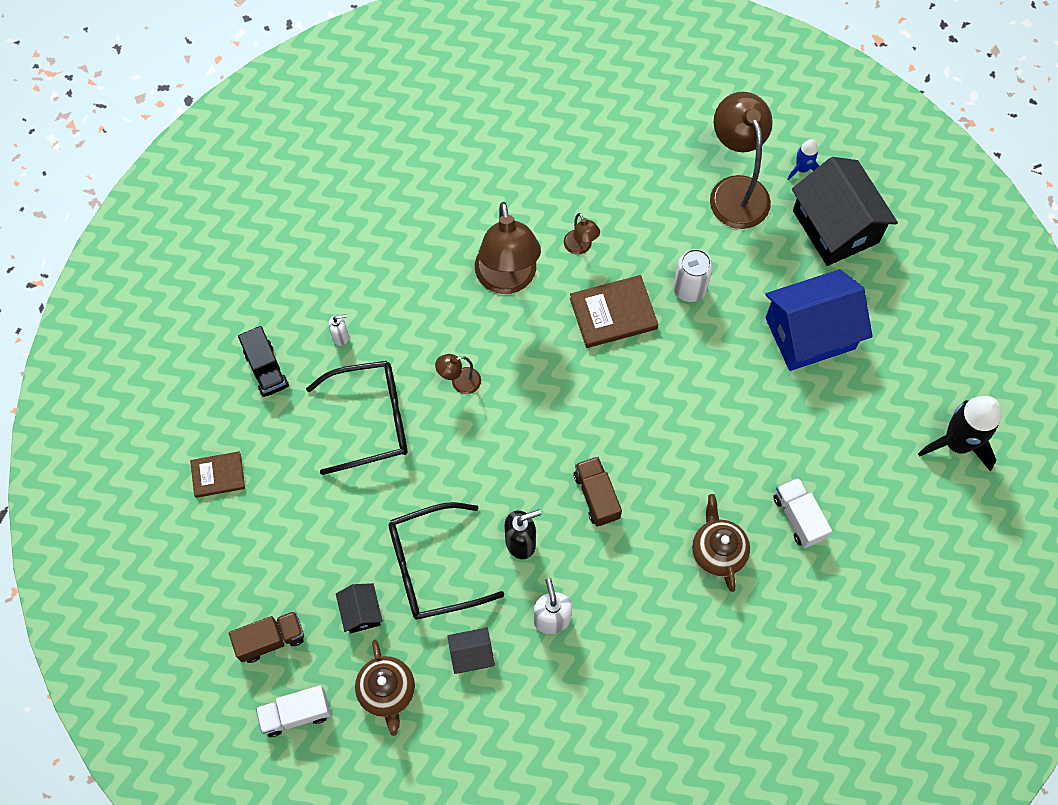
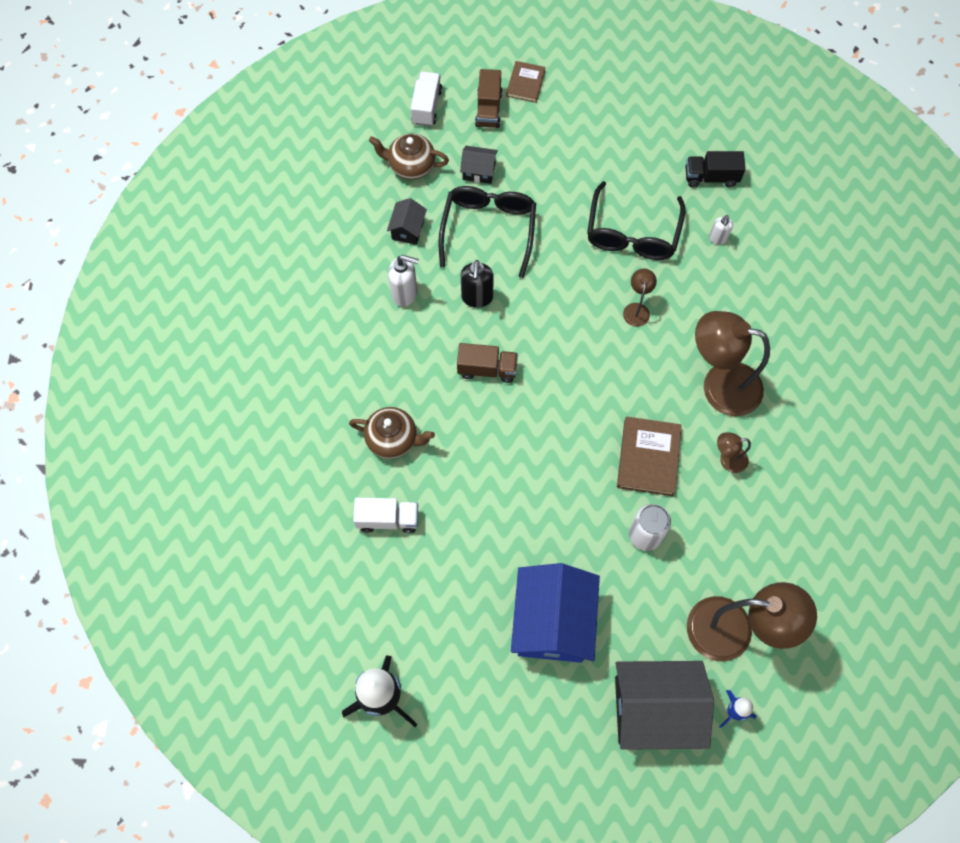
camera: 115 degrees right, 0 degrees up
(218, 475) = (634, 117): brown book -> brown book (525, 83)

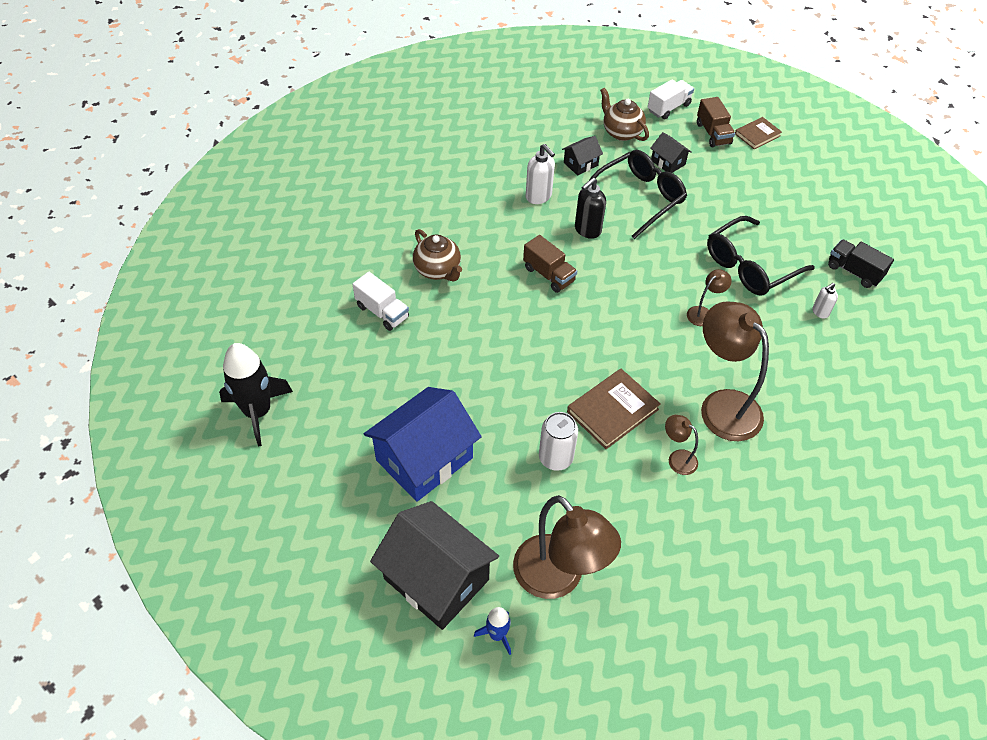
camera: 40 degrees right, 15 degrees down
(488, 109) = (713, 133): brown truck -> brown truck turned 60 degrees counterclockwise

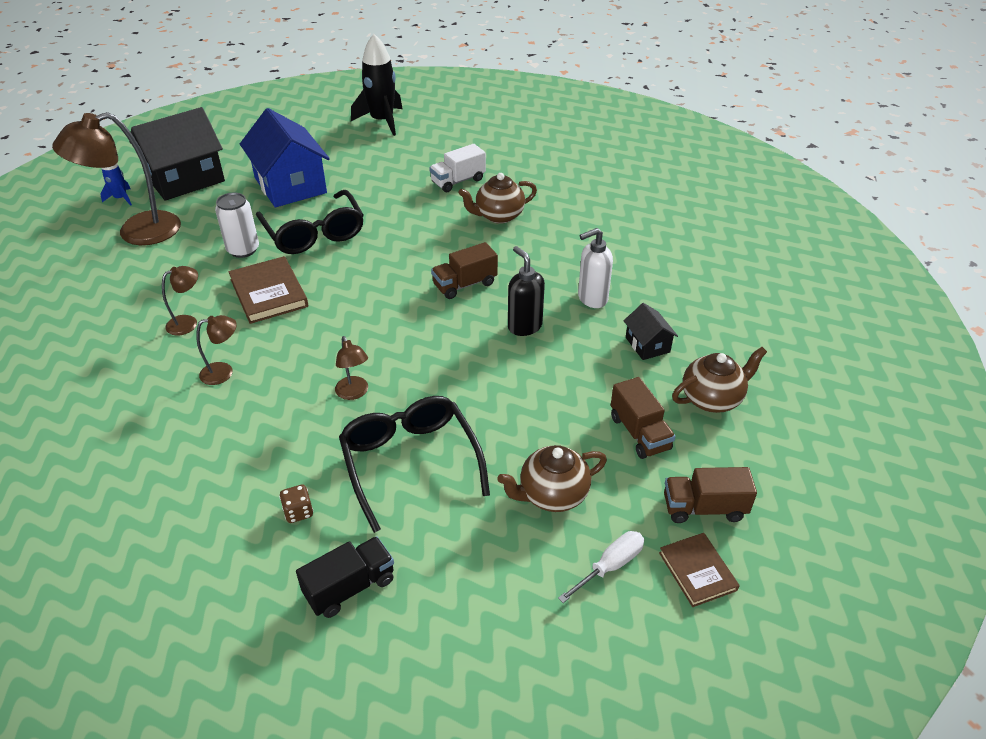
camera: 105 degrees right, 10 degrees down
(639, 198) = (570, 384): black glasses -> black glasses (314, 233)
(668, 108) = (773, 468): white truck -> none
(668, 162) = (639, 433): black house -> brown truck
(722, 405) = (223, 372): brown lamp -> brown lamp, size x0.46
(738, 195) = (552, 495): none -> brown teapot
(774, 167) = (610, 566): none -> white screwdriver
(820, 312) = (298, 512): white soap dispenser -> brown dice

